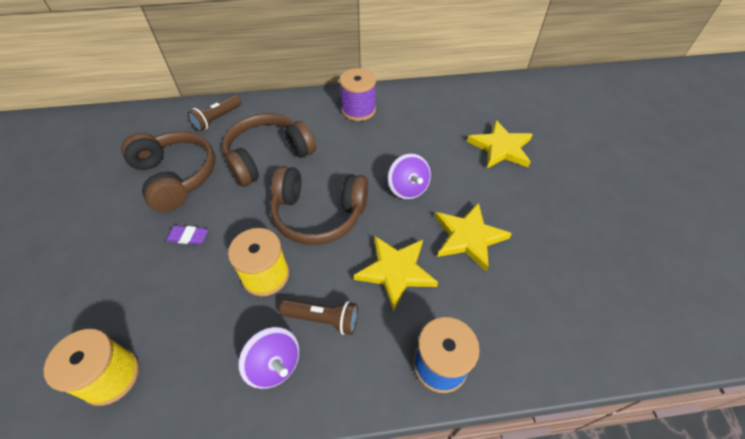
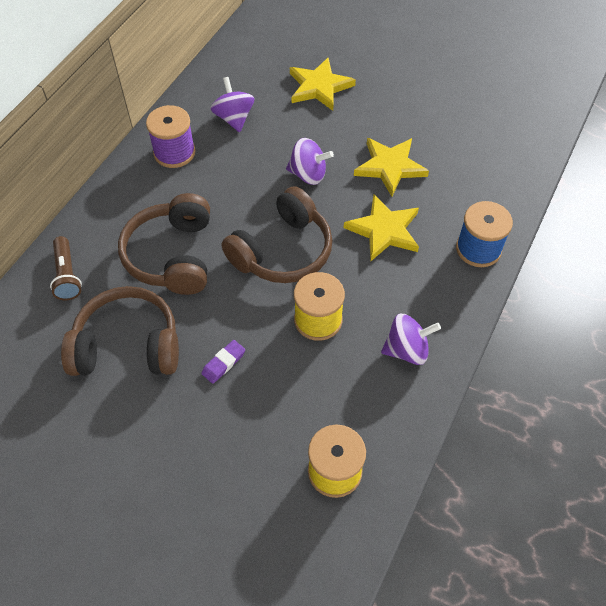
camera: 55 degrees left, 5 degrees up
(323, 319) = (391, 299): brown flashlight -> none
(418, 120) = (234, 118): none -> purple spinning top

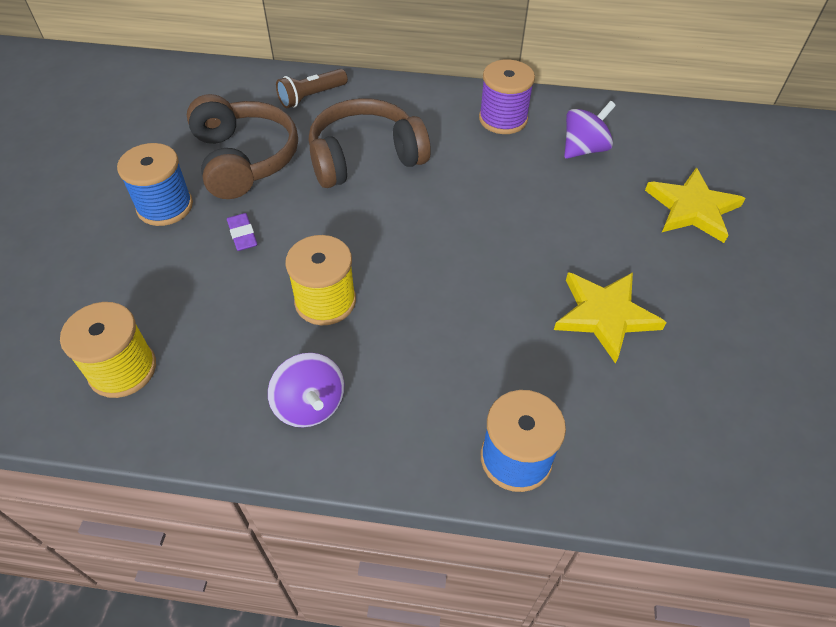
camera: 70 degrees right, 5 degrees down
(160, 419) = (165, 206): none -> blue spool
(223, 363) = (242, 235): purple eraser -> purple eraser turned 45 degrees clockwise
(282, 251) = (411, 243): brown headphones -> none
(308, 174) = (540, 235): purple spinning top -> none
(384, 230) = (492, 335): yellow star -> none

